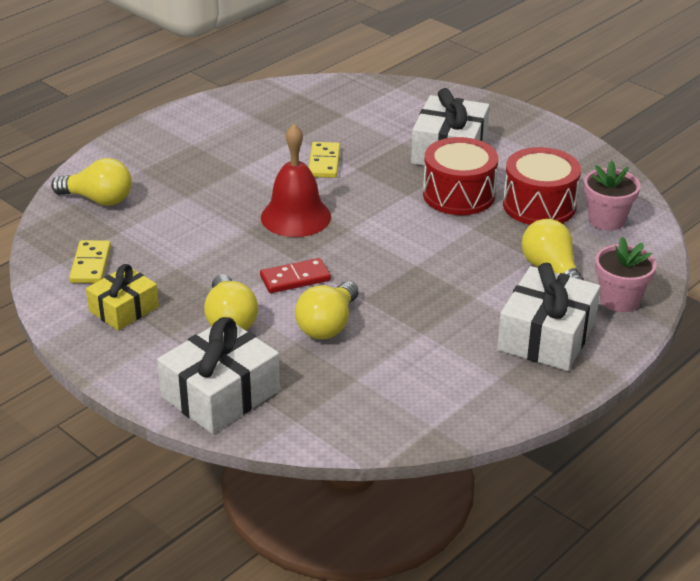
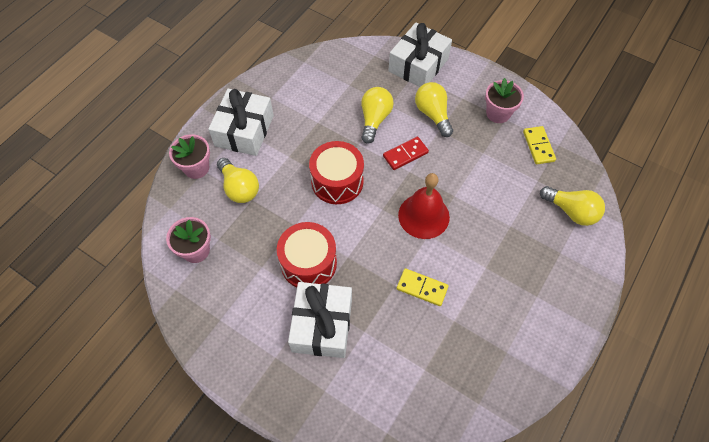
camera: 170 degrees right, 25 degrees up
(98, 199) = (571, 211): yellow light bulb -> yellow light bulb turned 150 degrees counterclockwise
(124, 309) = (498, 113): yellow gift -> pink flower pot
(324, 162) = (422, 288): yellow domino -> yellow domino turned 60 degrees counterclockwise
(539, 205) = (246, 260): red drum -> red drum (337, 181)

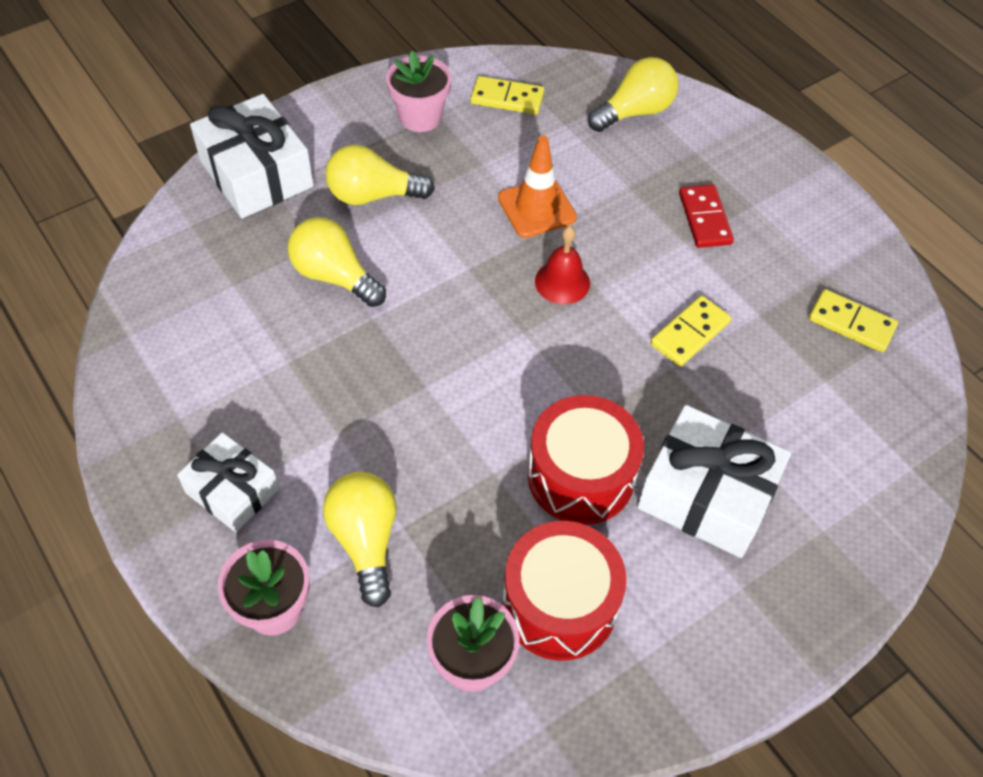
camera: 70 degrees left, 5 degrees down
(239, 188) = (365, 541): yellow light bulb -> yellow light bulb turned 90 degrees counterclockwise
(244, 131) = (232, 491): white gift -> white gift, size x0.63
(337, 181) = (435, 376): red drum -> red drum (559, 604)
(405, 154) = (432, 261): red domino -> red domino (705, 219)
(423, 216) = (562, 282): red bell -> red bell, size x0.61
(467, 187) = (537, 208): none -> orange traffic cone
(475, 375) = (851, 323): none -> yellow domino

